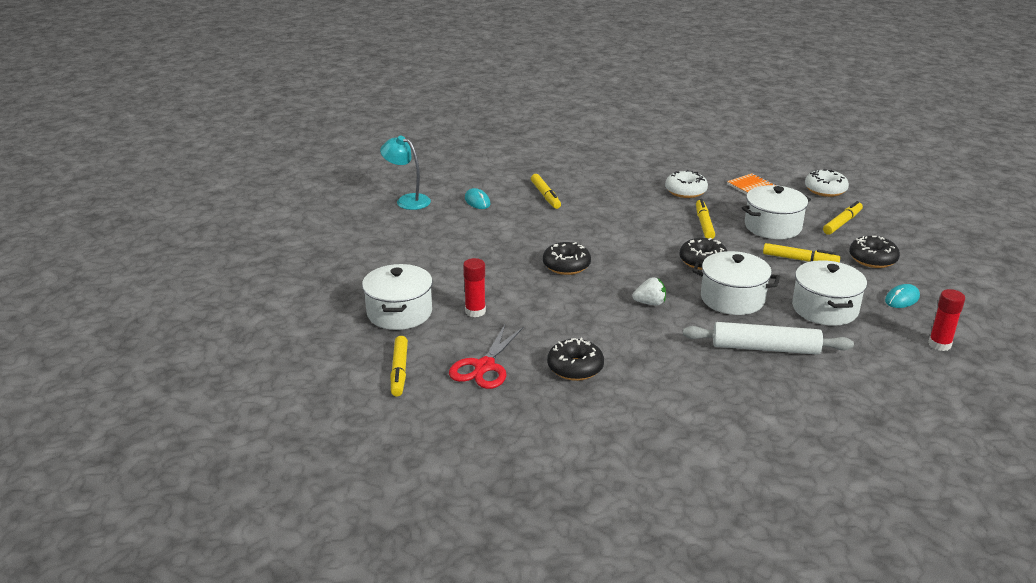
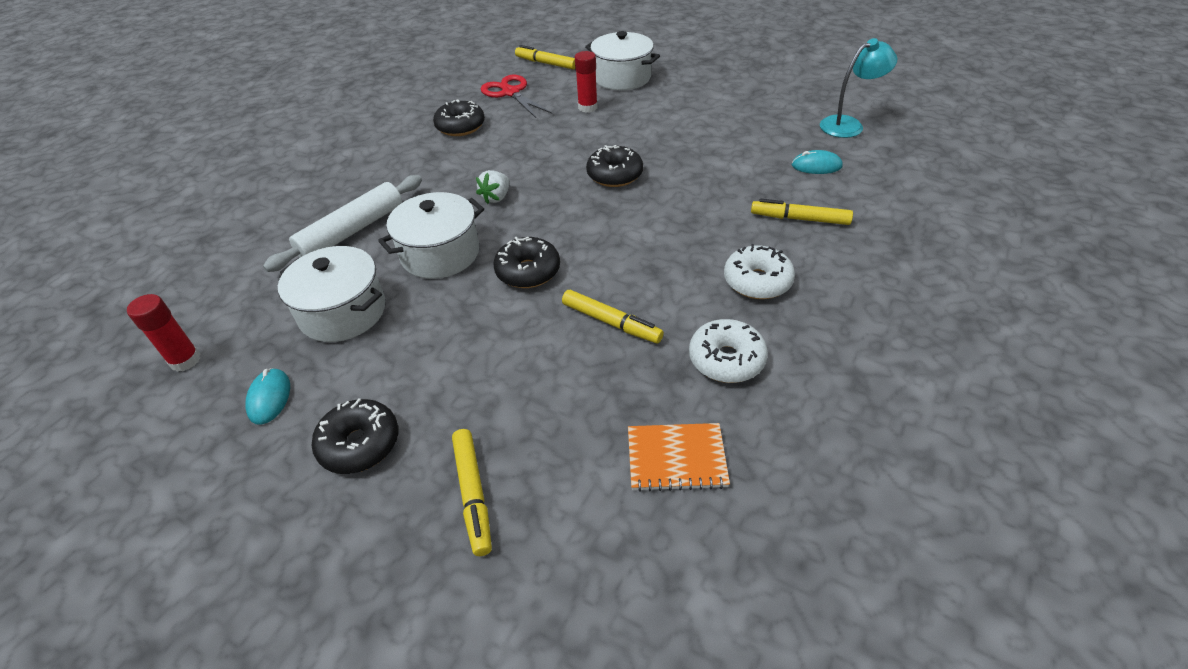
camera: 125 degrees right, 15 degrees up
(772, 226) = (542, 392): white pot -> none
(800, 260) = (442, 361): yellow marker -> none
(825, 190) = (596, 575): white donut -> white donut (757, 281)

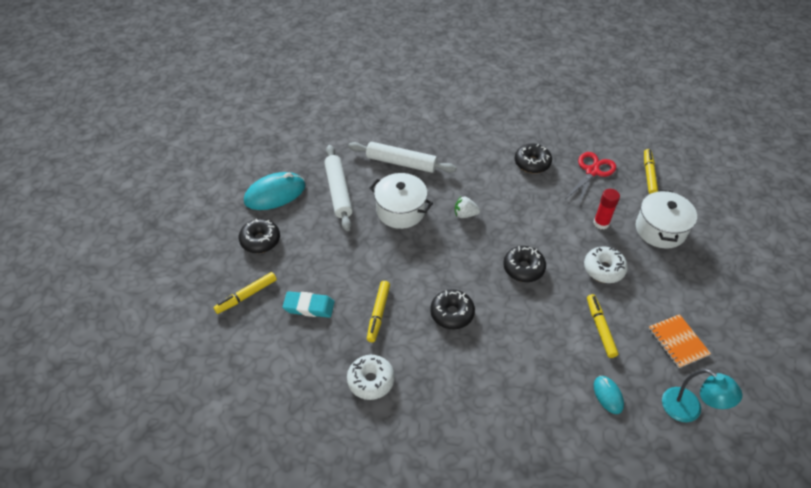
camera: 65 degrees right, 5 degrees up
(185, 360) = (285, 151): red glue stick -> none
(269, 398) = (275, 194): turquoise mouse -> turquoise mouse, size x1.90
(343, 312) = (338, 191): white pot -> white rolling pin
(528, 271) = (404, 258): black donut -> black donut (452, 313)
(552, 404) = (309, 307): none -> turquoise eraser
(676, 458) = (292, 374): orange notebook -> orange notebook (678, 342)
(757, 281) = (448, 382): white donut -> white donut (604, 269)
(799, 219) = (530, 395): yellow marker -> yellow marker (600, 328)

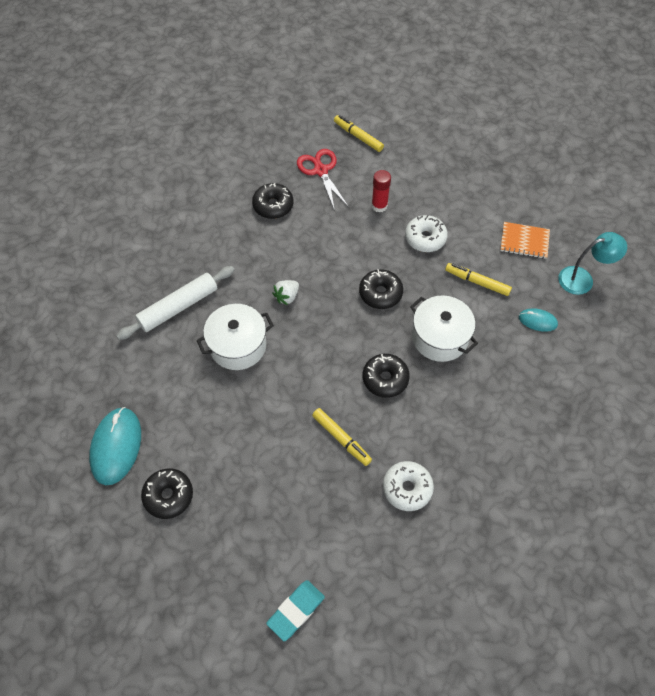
camera: 55 degrees left, 10 degrees up
(246, 296) = (230, 548): yellow marker -> none
(309, 307) = (288, 495): turquoise eraser -> turquoise eraser (296, 611)
(338, 191) = (166, 385): white rolling pin -> none
(660, 229) = (417, 172): white pot -> white pot (440, 337)

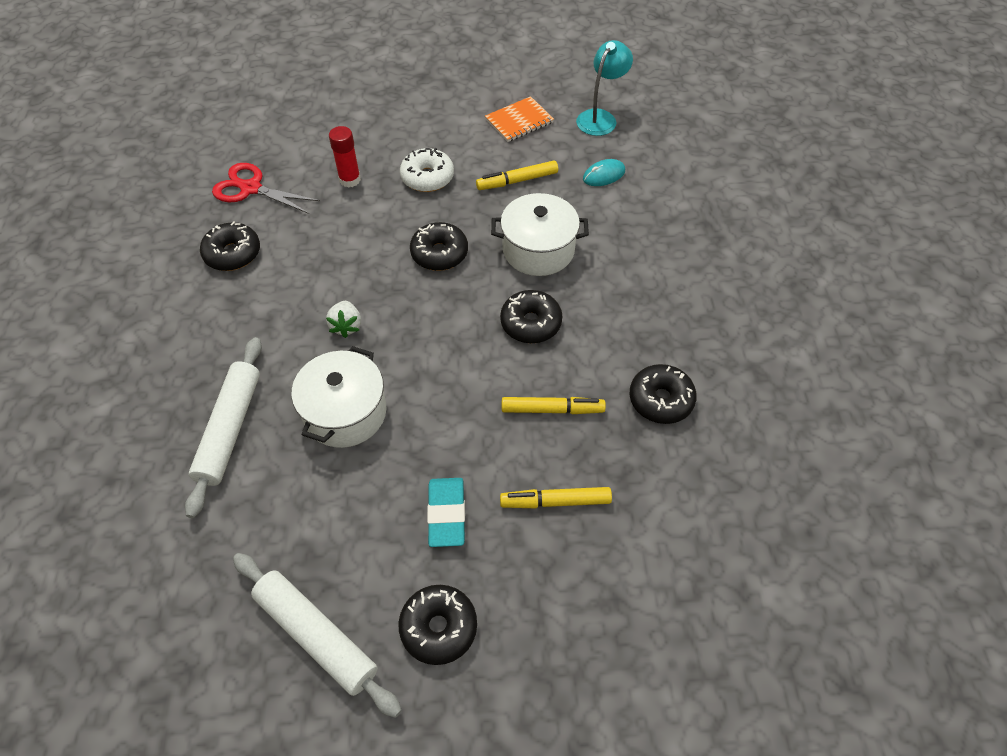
camera: 45 degrees left, 5 degrees down
(116, 446) = (317, 635): turquoise mouse -> white rolling pin
(296, 611) = (695, 606): turquoise eraser -> turquoise eraser (446, 514)
(358, 136) = (257, 134): yellow marker -> yellow marker (555, 501)
(407, 488) = (660, 400): white donut -> black donut

